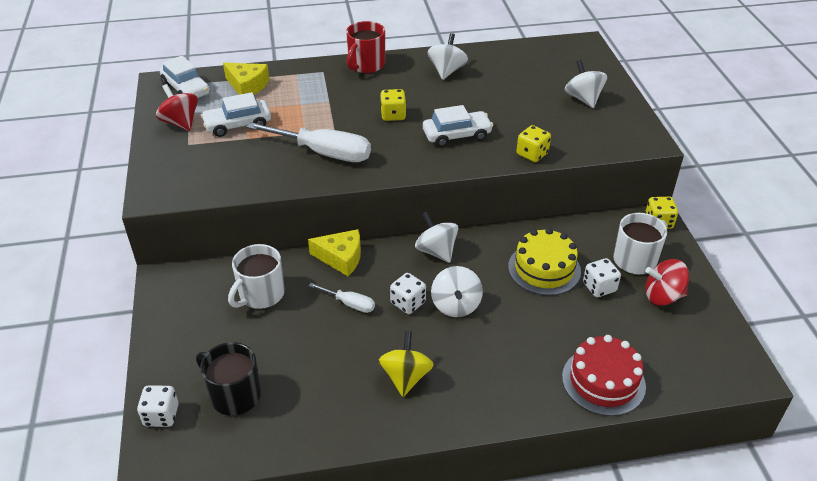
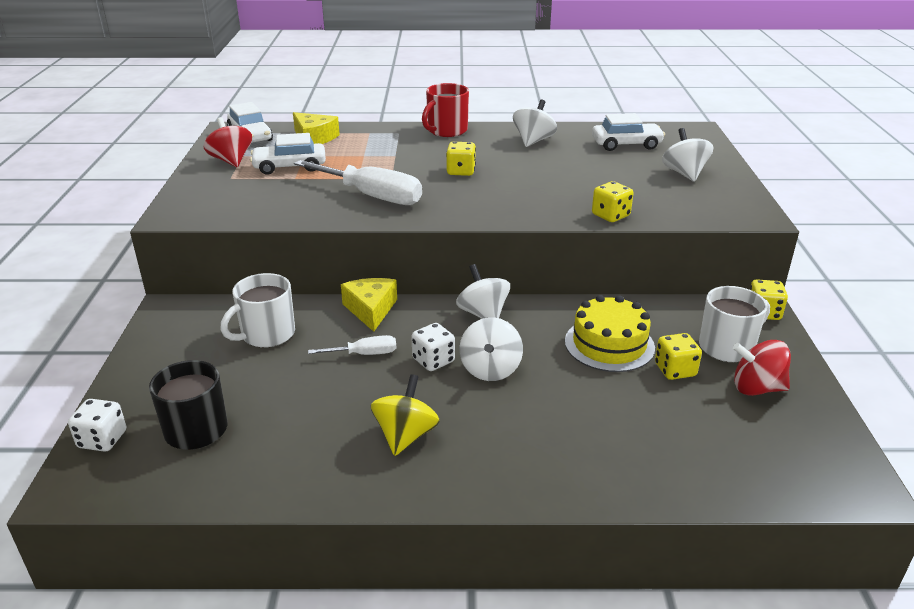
camera: 10 degrees right, 10 degrees down
(341, 258) = (371, 309): yellow cheese -> yellow cheese turned 120 degrees counterclockwise
(349, 304) = (364, 354): white screwdriver -> white screwdriver turned 45 degrees counterclockwise
(457, 135) = (527, 193): white car -> white car (626, 144)
(599, 287) = (675, 370): white dice -> yellow dice
(603, 381) = (660, 472): red cake -> none

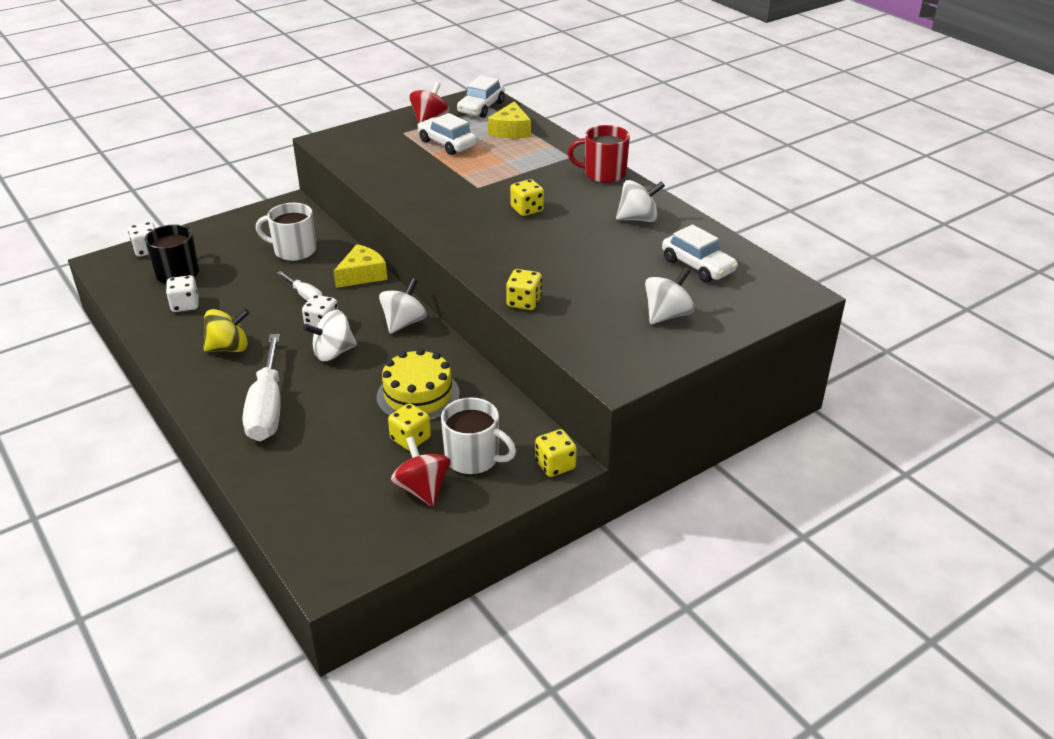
camera: 55 degrees right, 5 degrees up
(274, 444) = (185, 305): none -> white dice
(372, 196) = (436, 192): white screwdriver -> white screwdriver (267, 408)

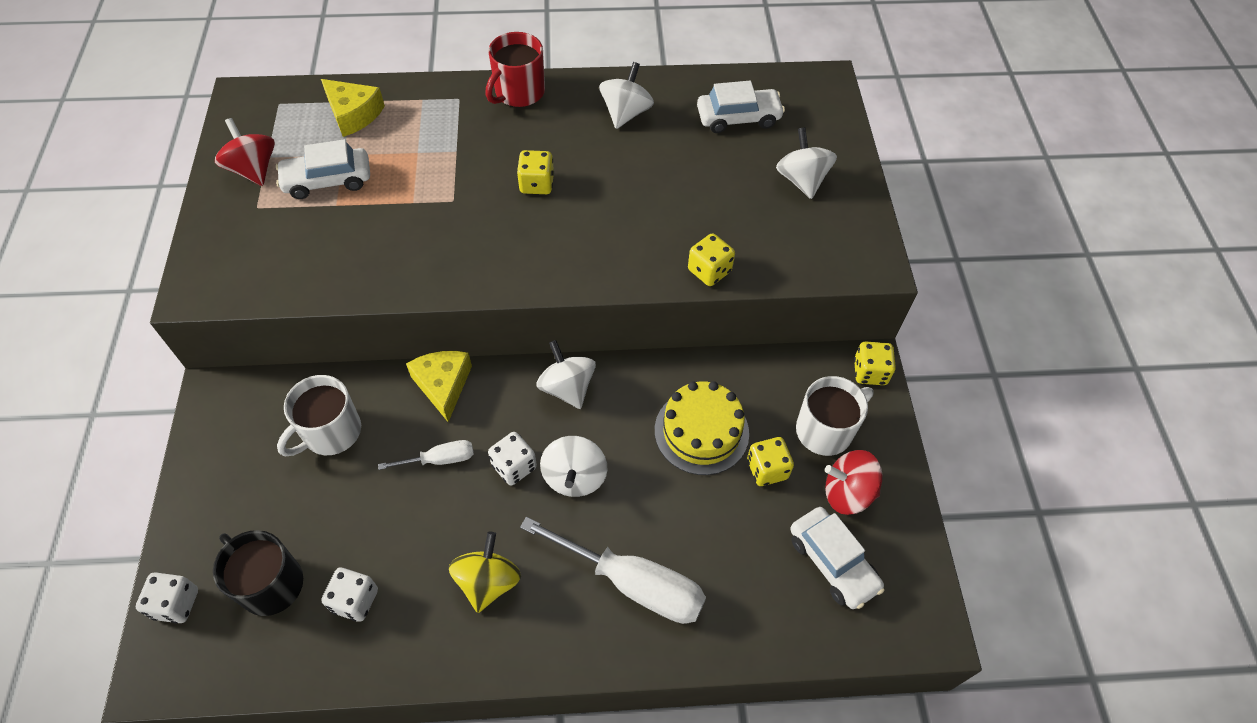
camera: 60 degrees left, 20 degrees up
(481, 108) = (272, 112): white car -> white car (832, 562)

